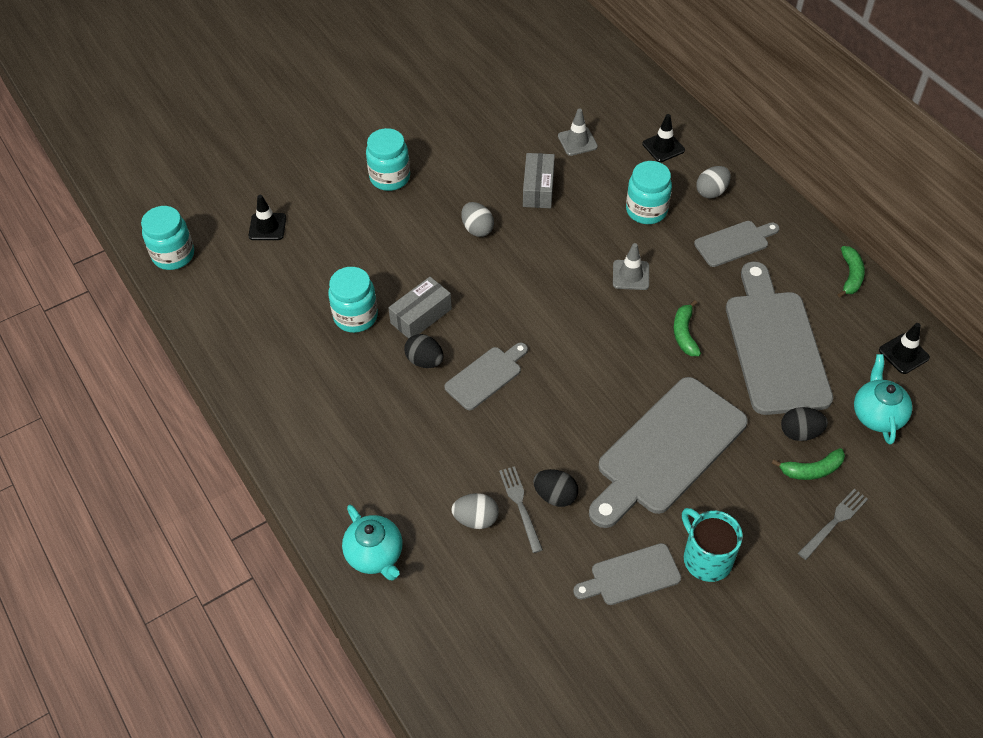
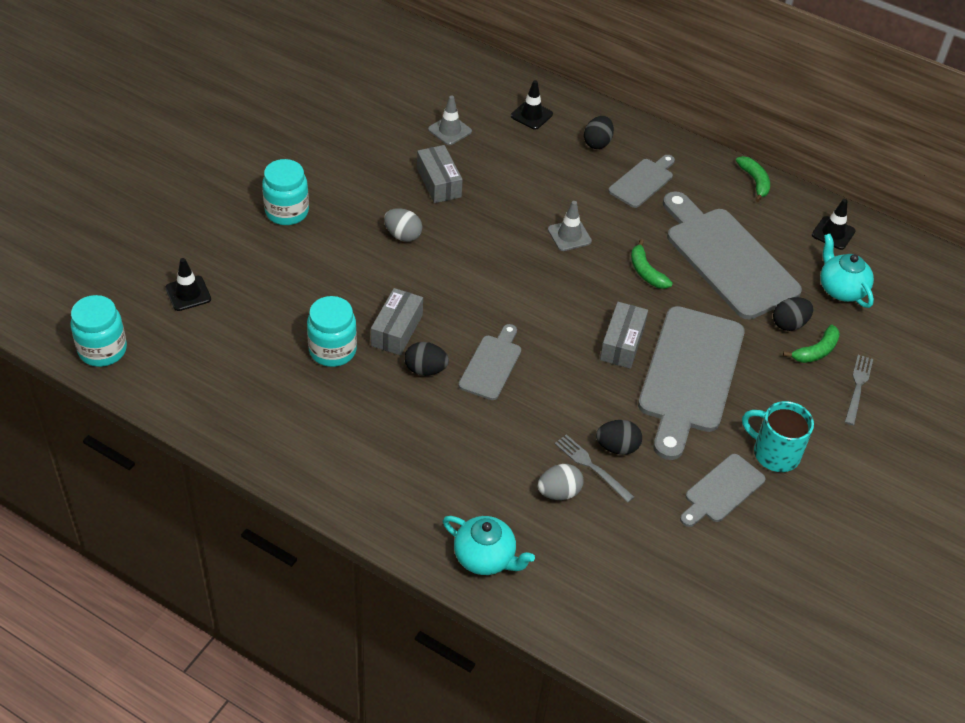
camera: 30 degrees left, 5 degrees down
(619, 397) = (622, 343): none -> grey box
(646, 210) = (549, 175): turquoise jar -> none
(711, 192) = (597, 143): grey egg -> black egg

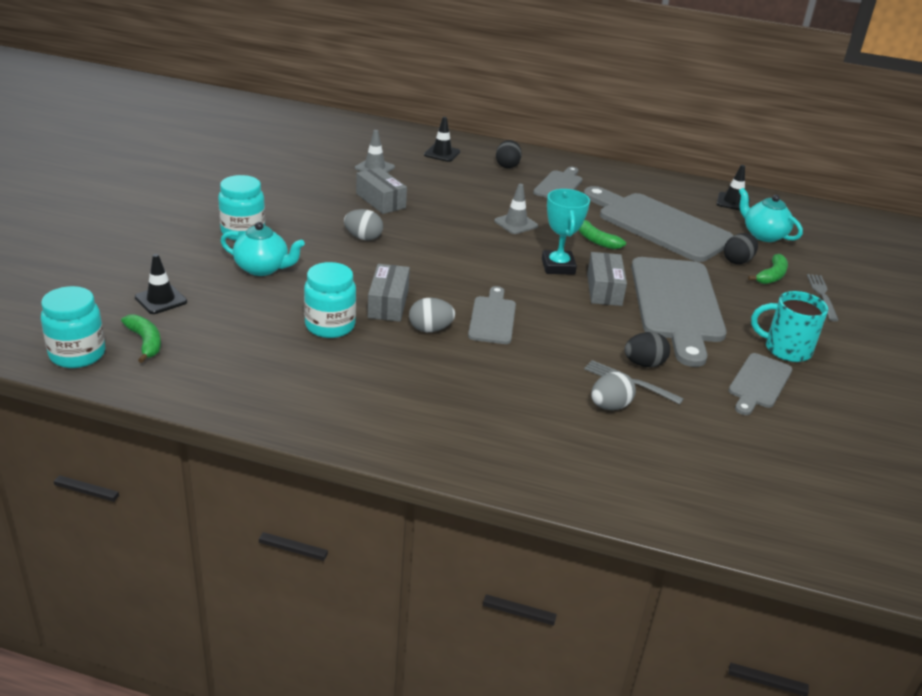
camera: 15 degrees left, 15 degrees down
(425, 369) = (430, 329): black egg -> grey egg
(485, 558) = (566, 471): turquoise teapot -> turquoise teapot (263, 268)
(588, 304) = (558, 266): none -> turquoise trophy
(754, 181) = (650, 177): green banana -> green banana (145, 342)

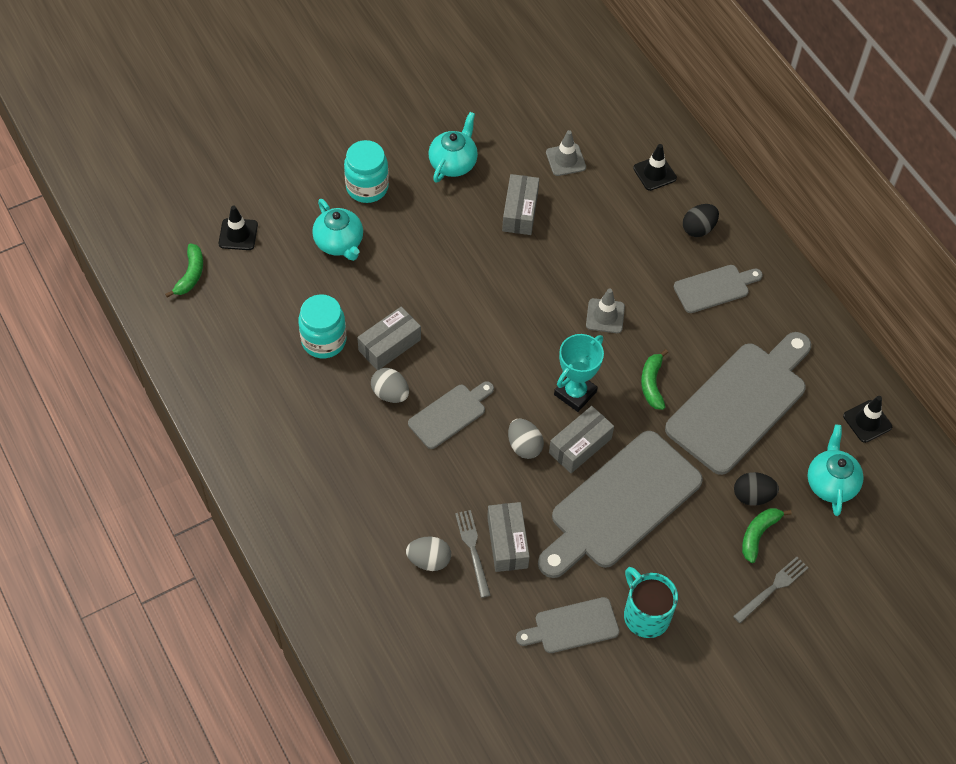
camera: 45 degrees right, 25 degrees up
(77, 354) = (141, 259): turquoise jar -> none
(295, 196) = (453, 163): none -> turquoise teapot
(363, 237) = (453, 253): grey egg -> grey egg (524, 446)
(644, 364) = (507, 542): black egg -> grey box
(659, 225) = (741, 403): grey cutting board -> grey cutting board turned 45 degrees clockwise
(771, 276) = (758, 534): green banana -> green banana turned 135 degrees clockwise

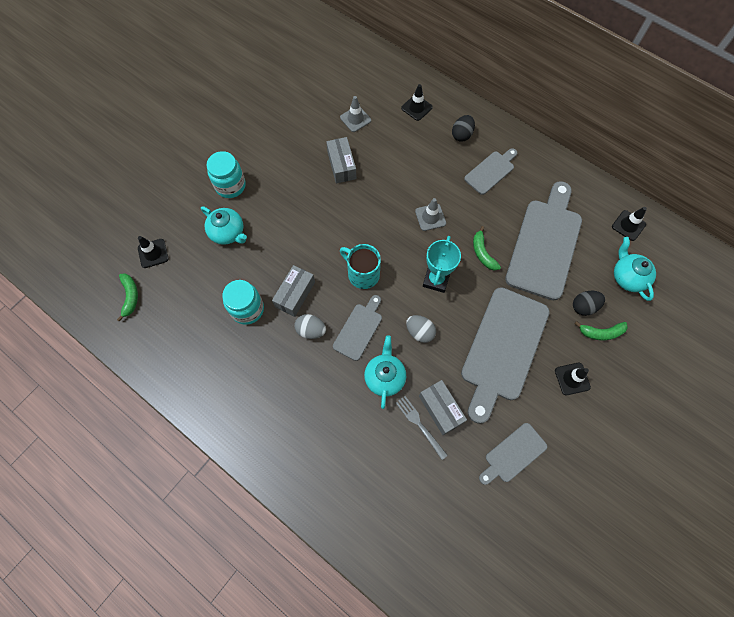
camera: 20 degrees left, 10 degrees up
(429, 560) = (393, 446): grey egg -> none
(453, 163) = (282, 147): turquoise teapot -> turquoise teapot (384, 377)
(580, 445) = (456, 316): grey box -> none
(645, 614) = (557, 423): turquoise mug -> turquoise mug (362, 274)
(691, 572) = (572, 379): none -> black traffic cone
(758, 534) = (601, 332): green banana -> green banana turned 105 degrees counterclockwise
(772, 588) = (628, 368): grey fork -> none

